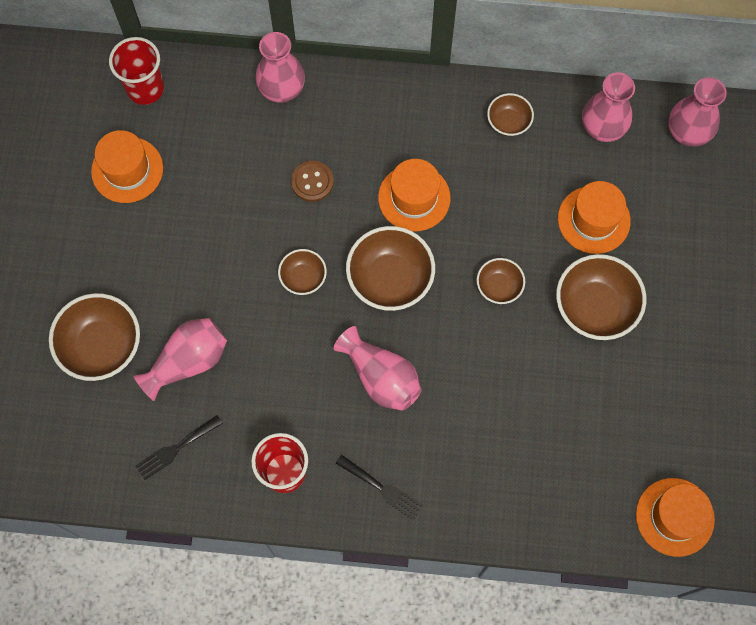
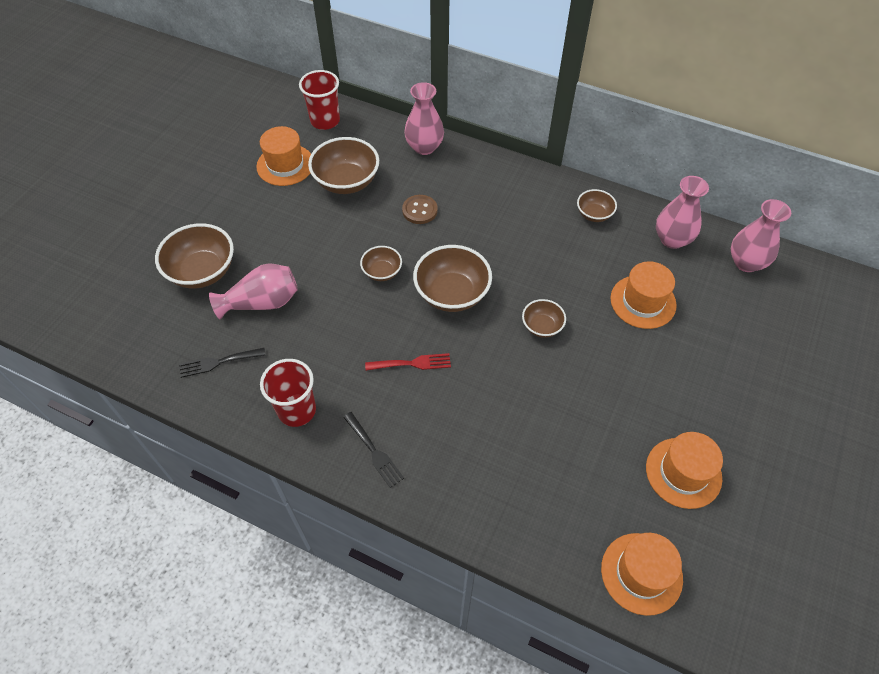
camera: 20 degrees right, 15 degrees down
(381, 377) = (412, 363): pink vase -> red fork
(414, 198) = (496, 243): orange hat -> orange hat (683, 472)
(595, 307) = (622, 367): brown bowl -> brown bowl (346, 181)

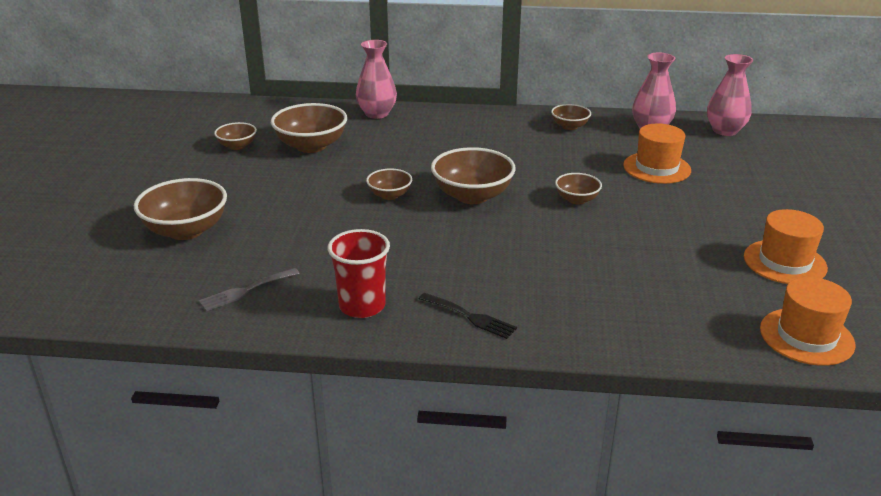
camera: 20 degrees left, 25 degrees down
(218, 362) = (246, 291): black fork -> grey fork
(262, 302) = (270, 239): pink vase -> none
(285, 165) = (237, 146): orange hat -> brown bowl
(325, 121) = (262, 113): red cup -> none
(412, 363) = (466, 248): red fork -> none
(419, 210) = (400, 151): brown button -> none

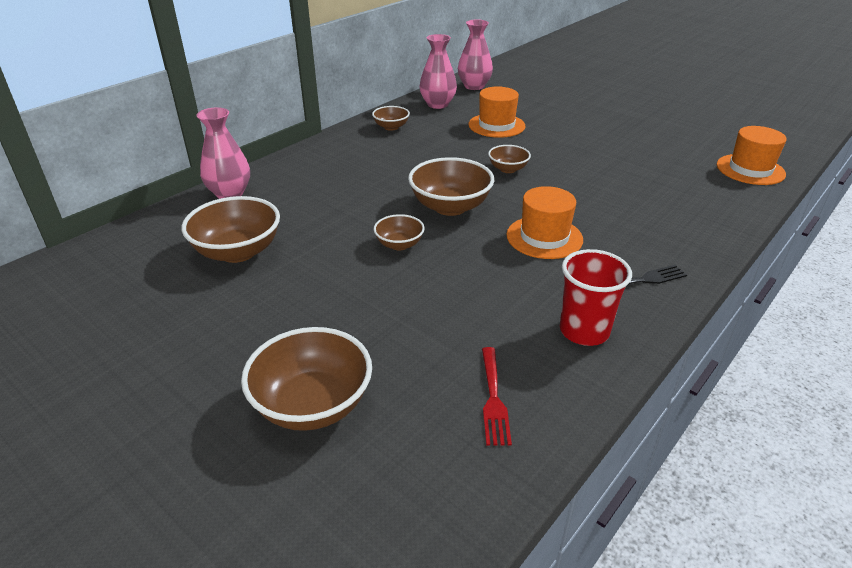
camera: 55 degrees left, 5 degrees up
(237, 146) = (161, 299): brown bowl -> none
(246, 291) = (493, 399): grey fork -> red fork
(784, 262) = (661, 140): orange hat -> orange hat (544, 237)

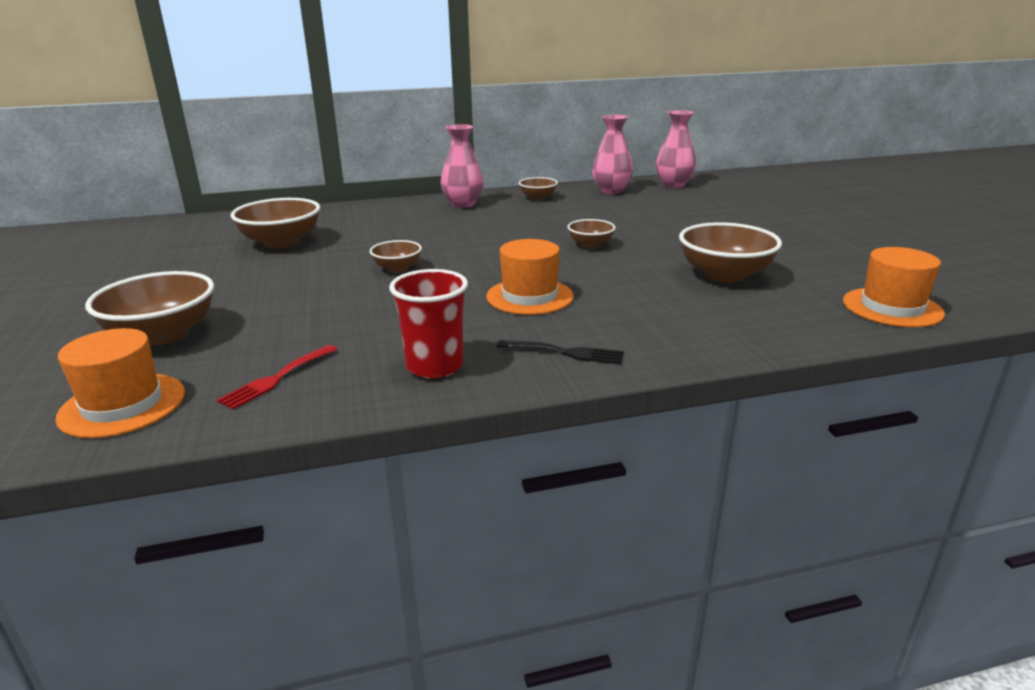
camera: 35 degrees right, 10 degrees down
(230, 193) = (339, 211): pink vase -> pink vase (463, 204)
(450, 207) = (486, 256): brown bowl -> brown bowl (724, 275)
(496, 125) = (641, 214): orange hat -> orange hat (122, 405)

